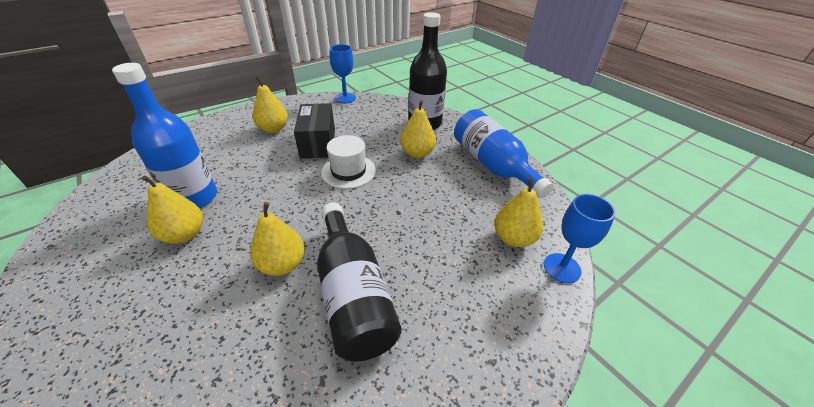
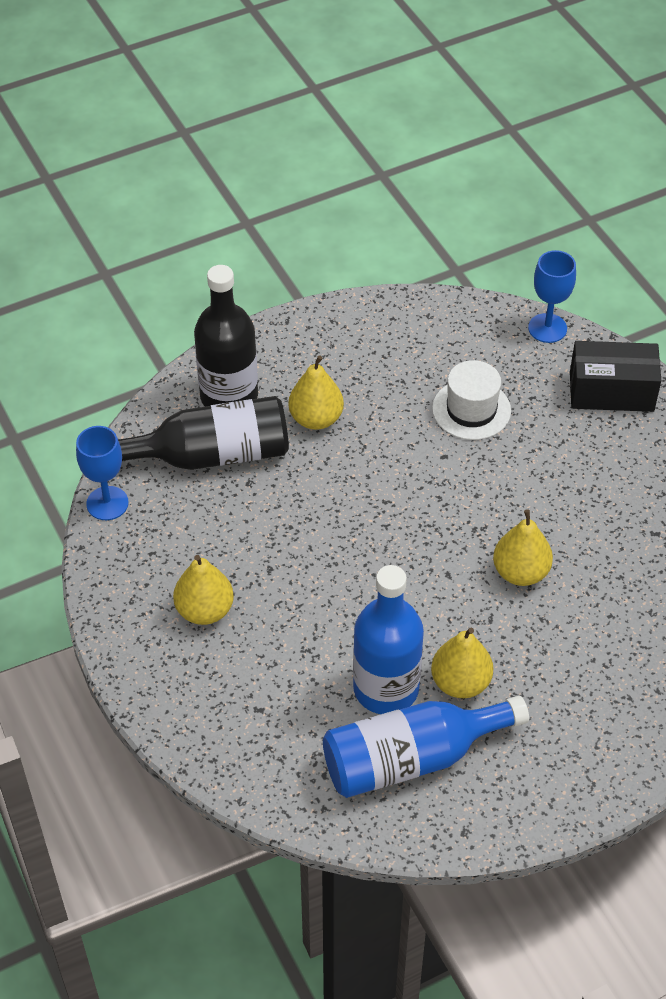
camera: 80 degrees left, 10 degrees up
(318, 143) = (263, 544): black box -> black box (611, 391)
(348, 171) = (348, 505): white hat -> white hat (471, 409)
(353, 294) = (566, 507): black bottle -> black bottle (211, 455)
(493, 165) = (360, 338): blue bottle -> blue bottle (412, 758)
(513, 238) = (501, 355): yellow pear -> none

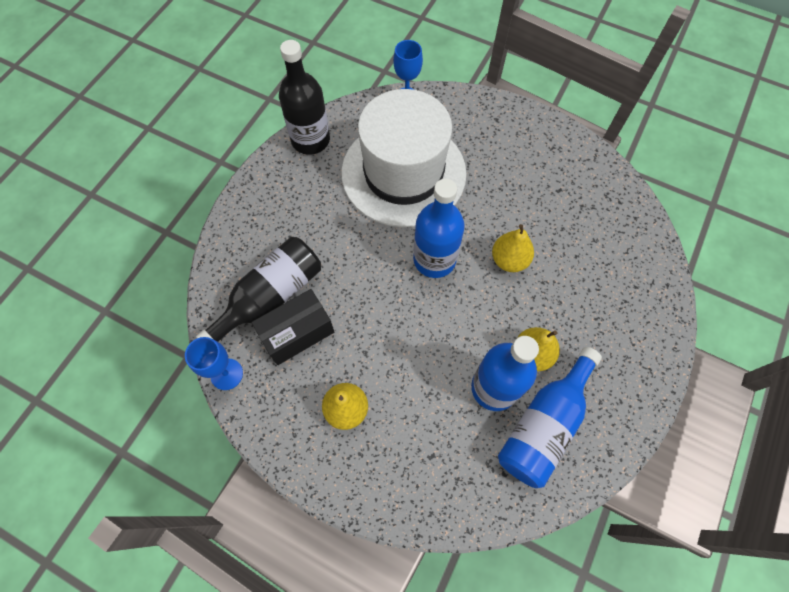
camera: 35 degrees left, 15 degrees up
(229, 396) = (252, 249): black bottle -> black bottle (310, 140)
(316, 419) = (317, 232): yellow pear -> none
(429, 521) = (434, 259): none -> blue bottle
(471, 409) = (403, 173): white hat -> white hat, size x2.31
(611, 391) = (470, 117): black box -> black box (297, 333)

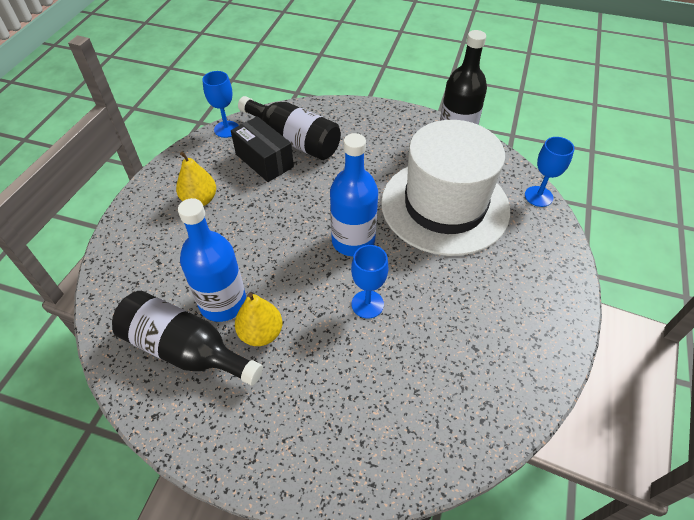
camera: 80 degrees right, 15 degrees down
(509, 260) = (367, 304): yellow pear -> blue goblet
(544, 425) = (186, 349): blue bottle -> black bottle

